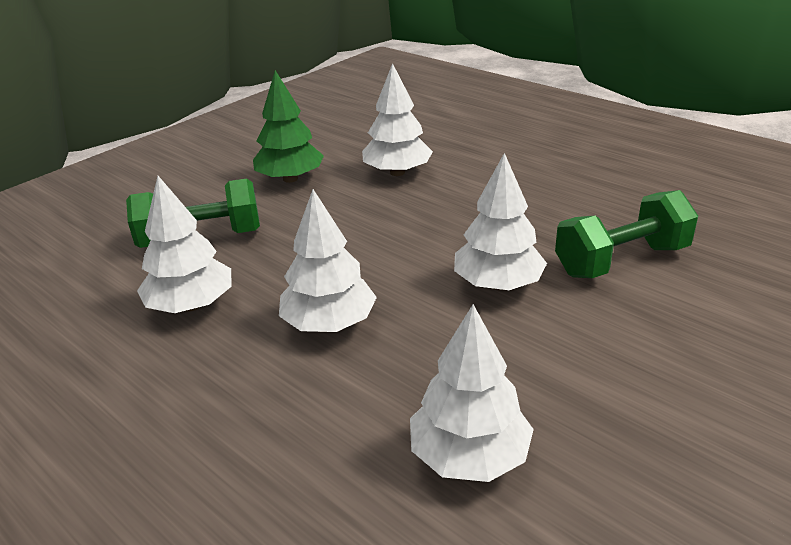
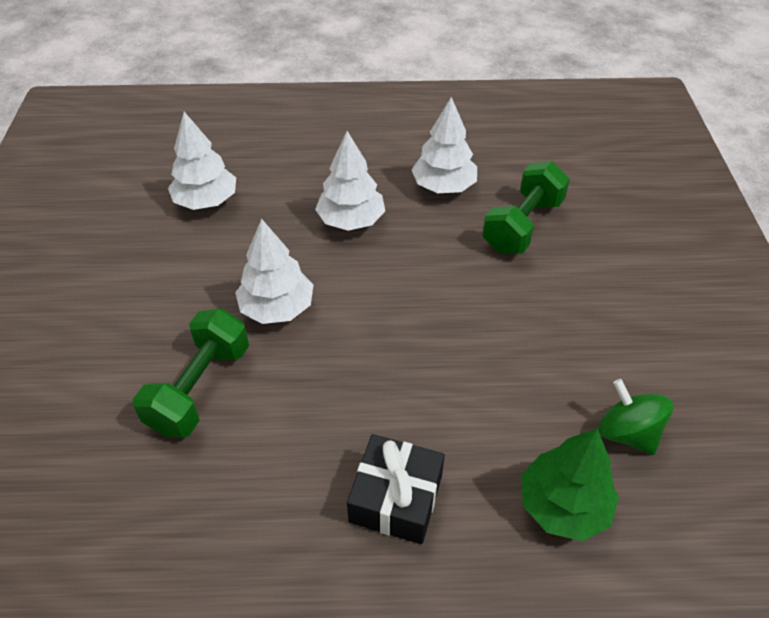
camera: 135 degrees right, 15 degrees up
(290, 179) = (567, 319): green tree -> green tree (563, 505)
(356, 133) = (627, 433): none -> green spinning top
(397, 172) = (494, 389): white tree -> none
(523, 161) = (396, 498): none -> black gift

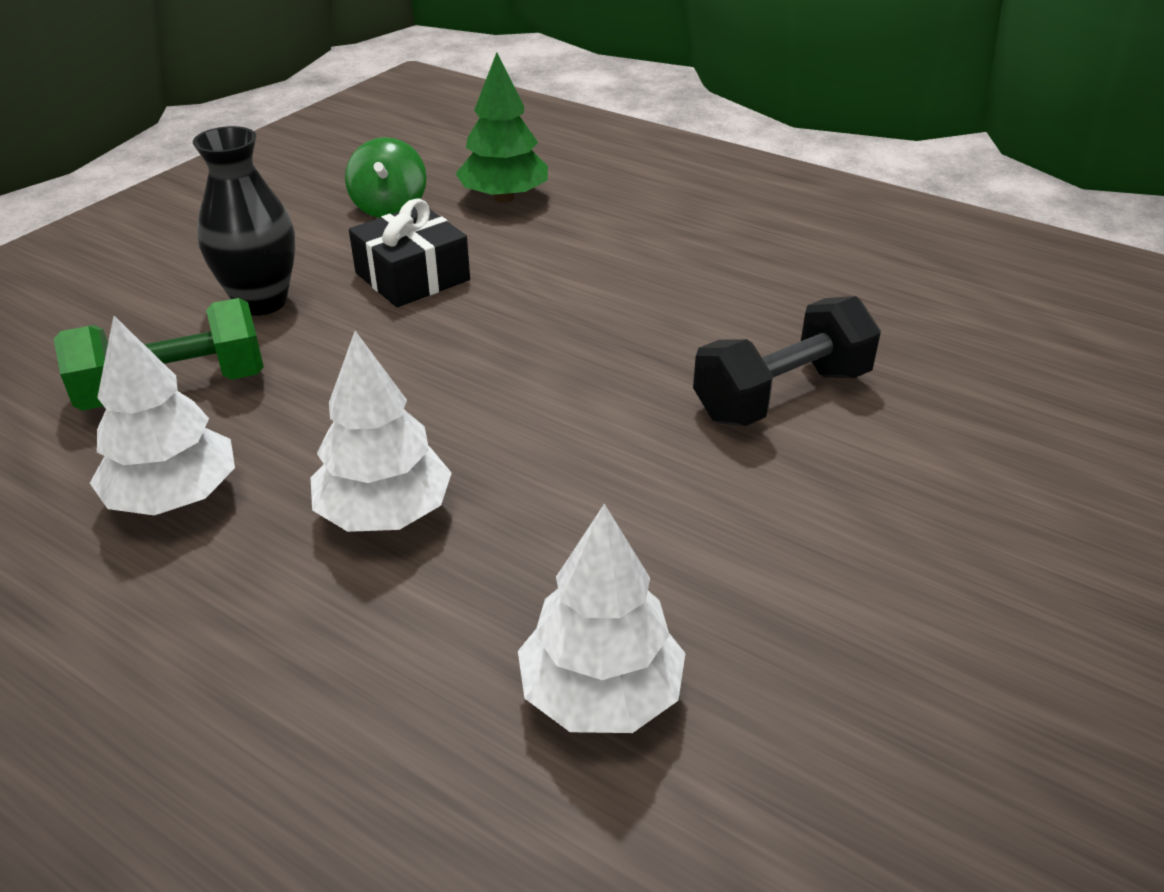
camera: 145 degrees left, 10 degrees down
(200, 388) = (781, 395): green dumbbell -> black dumbbell
(277, 308) = (618, 439): white tree -> none
(396, 498) = (637, 247): black gift -> black gift (412, 276)
(568, 295) = (261, 302): none -> black vase

